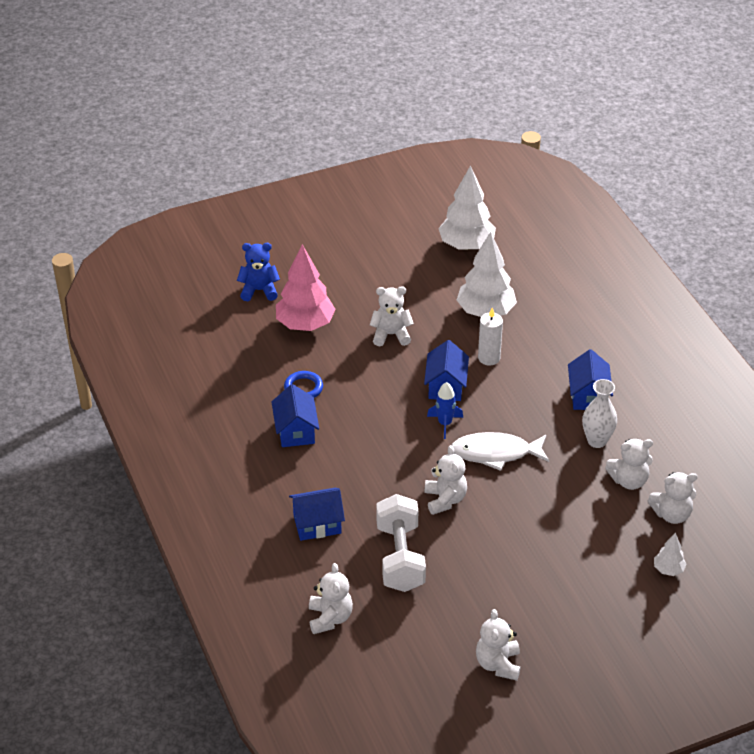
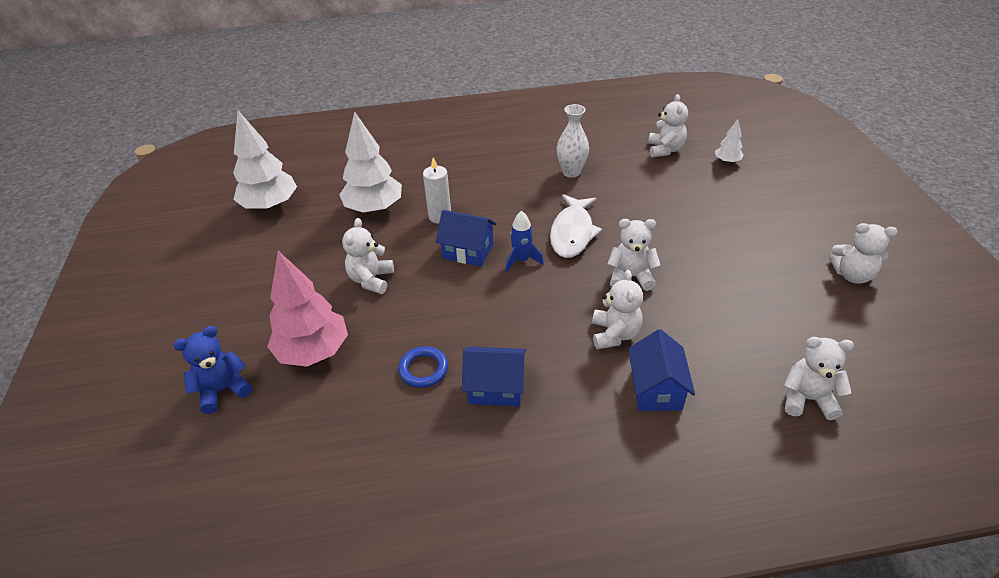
camera: 75 degrees left, 0 degrees up
(259, 290) = (223, 390): blue teddy bear -> blue teddy bear turned 45 degrees clockwise
(400, 557) = (711, 324): white dumbbell -> none
(588, 396) = (514, 168): blue house -> none
(629, 481) = (623, 164): white teddy bear -> white teddy bear (614, 334)

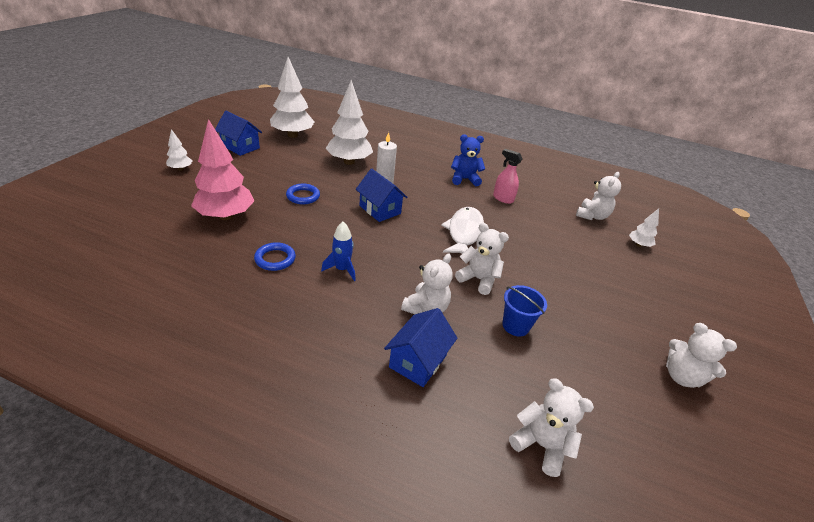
camera: 25 degrees right, 5 degrees down
(186, 324) = (180, 169): none -> white tree
(223, 390) = (157, 209): blue teddy bear -> blue teddy bear (464, 179)
(371, 280) = (303, 196): white teddy bear -> blue ring
(495, 388) = (306, 294): blue house -> blue house (240, 147)
(522, 260) = (410, 231): blue rocket -> blue rocket (342, 269)
(571, 172) = (503, 198): white vase -> pink spray bottle
(572, 233) = (464, 233): white fish -> white fish turned 150 degrees clockwise
(700, 305) = (515, 326): none -> blue bucket

